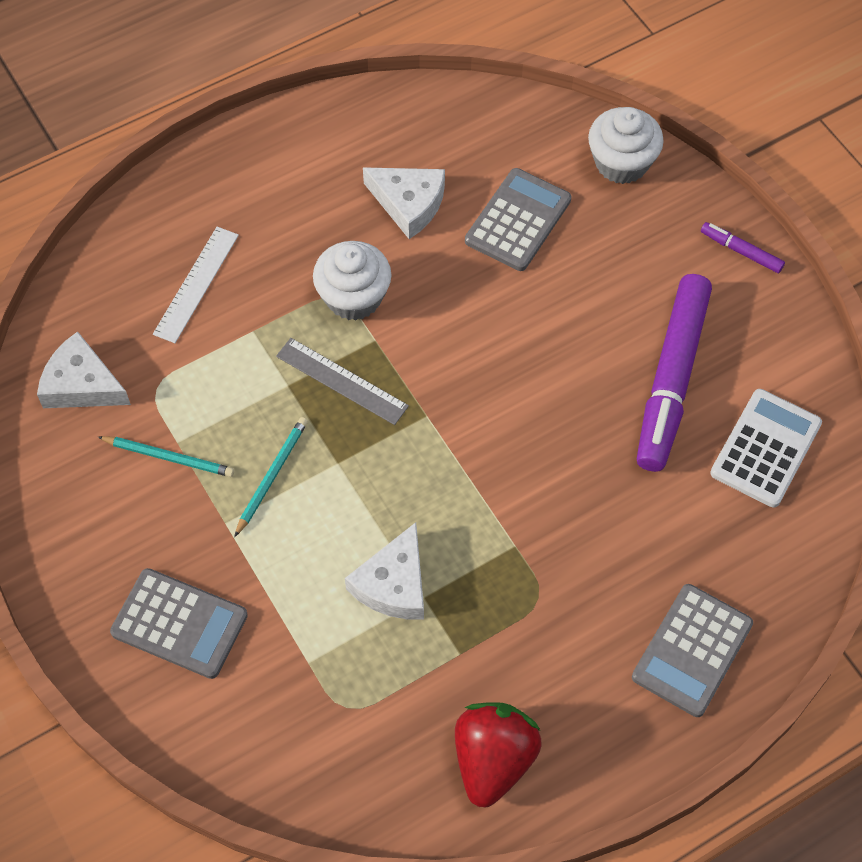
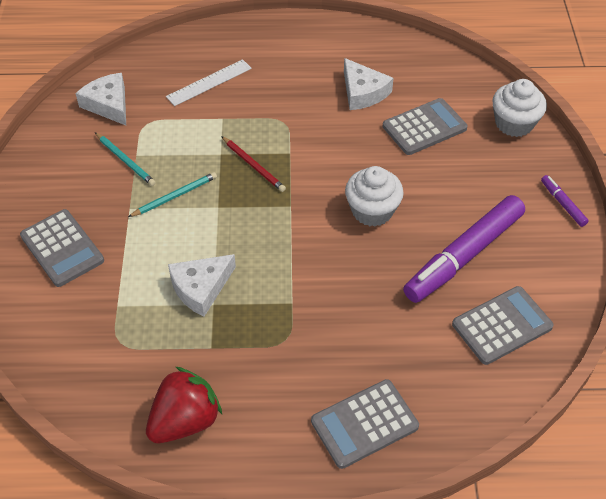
camera: 30 degrees right, 10 degrees down
(341, 381) = (253, 165): grey ruler -> red pencil
(353, 297) = (294, 126): white cupcake -> white cupcake (372, 211)
(765, 448) = (502, 325): white calculator -> grey calculator

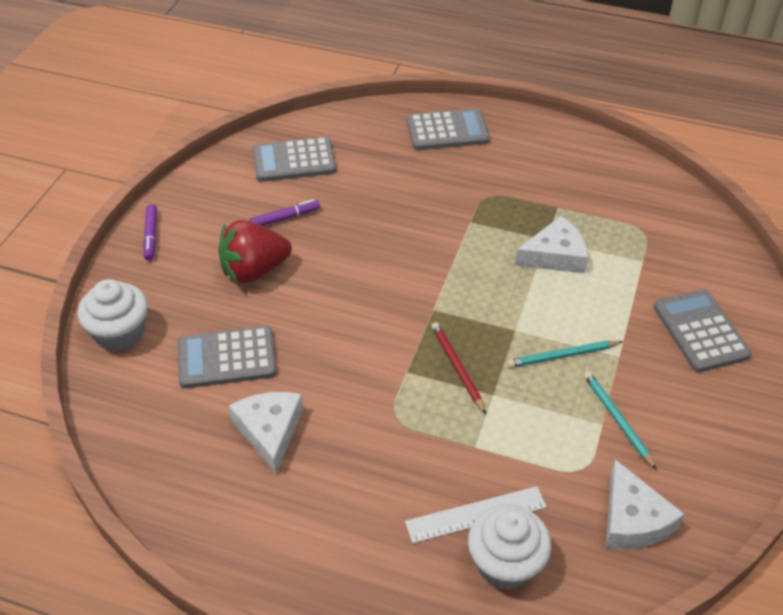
camera: 160 degrees left, 5 degrees down
(185, 421) = (592, 165): red strawberry -> red strawberry (254, 271)
(372, 211) = (348, 281): white cupcake -> white cupcake (505, 563)
(463, 255) = (285, 218): purple marker -> purple marker, size x0.43

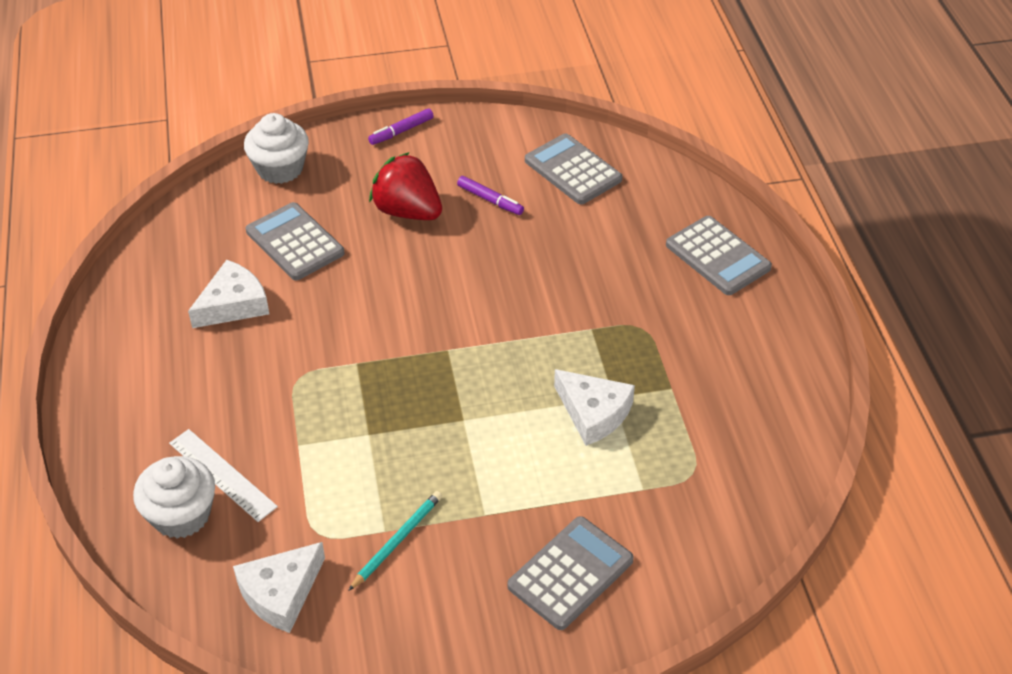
camera: 60 degrees right, 0 degrees up
(457, 368) = (385, 396): red pencil -> none
(562, 356) = (453, 469): turquoise pencil -> none

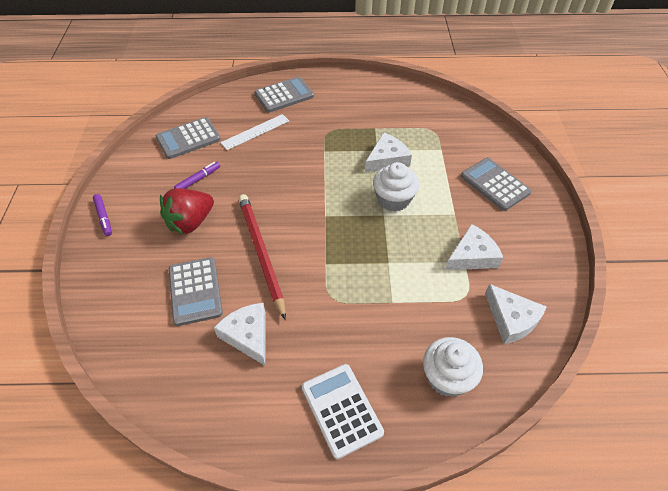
camera: 80 degrees left, 5 degrees up
(135, 408) = (341, 410): none -> white calculator
(222, 474) = (413, 349): white ruler -> white ruler (255, 132)
(280, 169) = (106, 296): white cupcake -> white cupcake (393, 199)
(295, 242) = (195, 291): grey calculator -> grey calculator turned 75 degrees counterclockwise
(365, 292) = (261, 253): none -> red pencil
(397, 541) = (472, 256): turquoise pencil -> white cheese

